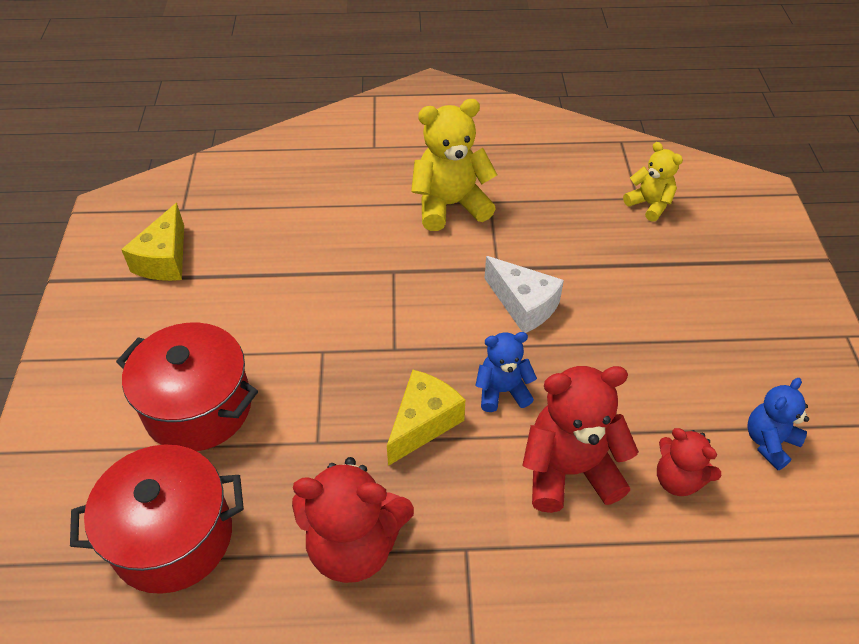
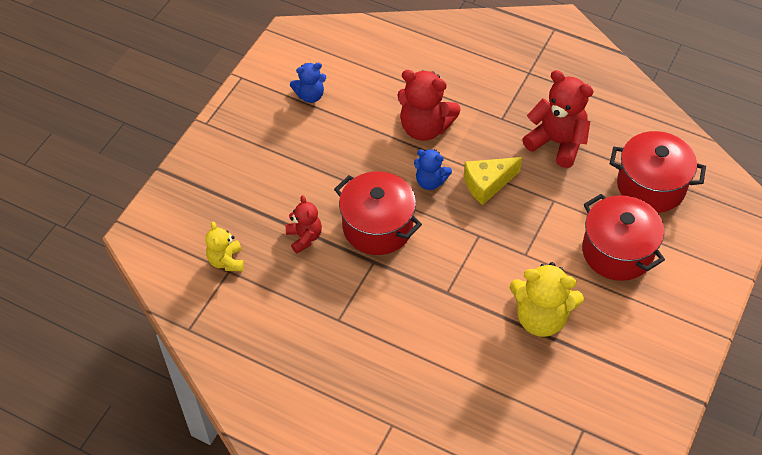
camera: 150 degrees left, 5 degrees up
(164, 259) = (610, 381): yellow cheese -> none
(450, 205) = (370, 330): yellow teddy bear -> yellow teddy bear (541, 318)
(523, 305) = (377, 227): white cheese -> red pot
(678, 479) = (373, 101): red teddy bear -> red teddy bear (304, 237)

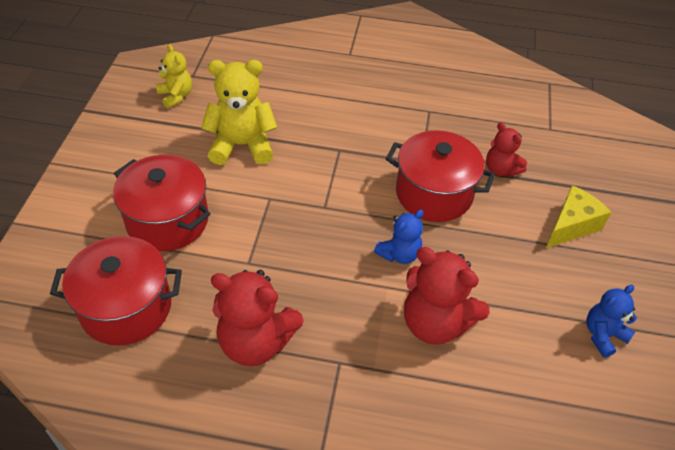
camera: 160 degrees right, 5 degrees down
(226, 261) = (558, 136): yellow teddy bear -> yellow teddy bear (176, 96)
(425, 128) = (435, 323): red teddy bear -> red teddy bear turned 150 degrees counterclockwise
(430, 181) = (399, 254): blue teddy bear -> blue teddy bear turned 135 degrees clockwise
(487, 184) = (332, 265): yellow cheese -> yellow cheese (571, 226)

